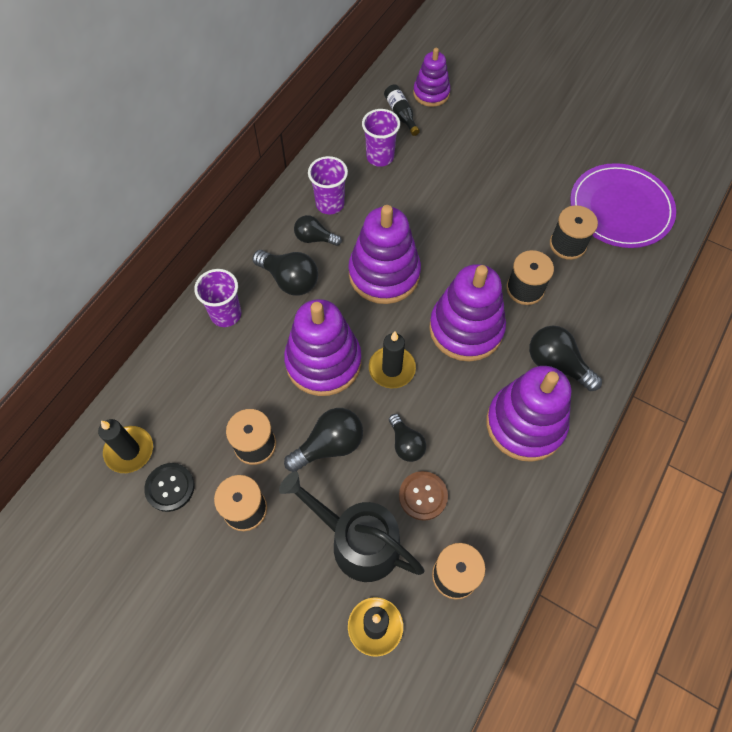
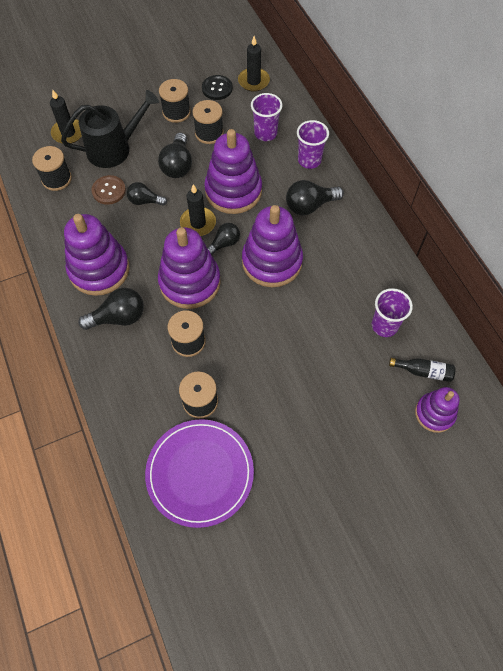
camera: 125 degrees right, 0 degrees up
(314, 238) = (334, 238): black light bulb -> black light bulb (224, 244)
(330, 204) = (360, 264): purple cup -> purple cup (265, 133)

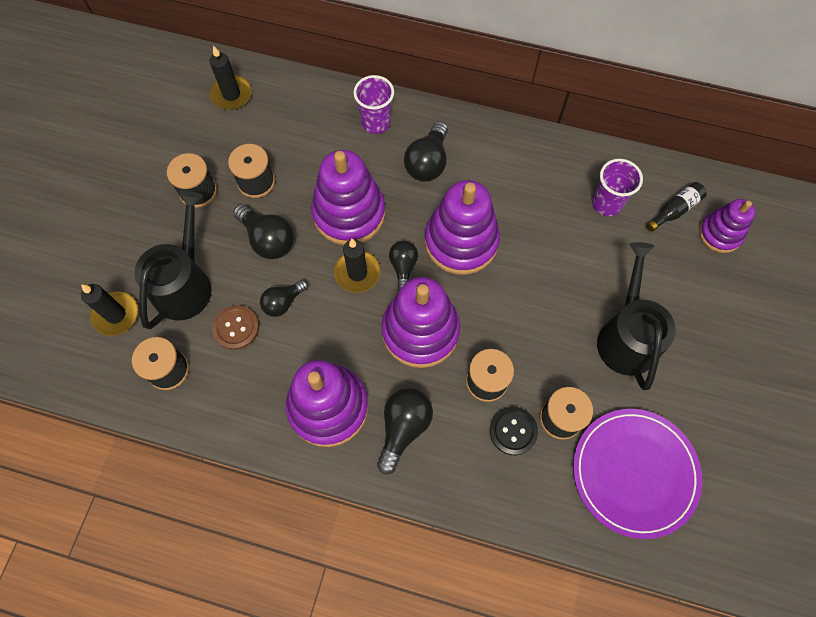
camera: 50 degrees left, 5 degrees up
(217, 88) = (206, 132): black button -> black button (513, 431)
(265, 133) = (307, 134): purple cup -> none
(294, 404) = (626, 337): none -> black watering can

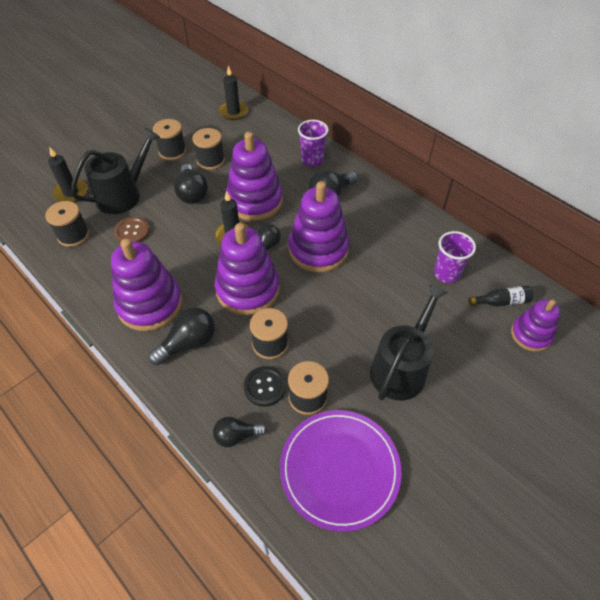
camera: 30 degrees right, 15 degrees down
(283, 302) = (172, 231): black light bulb -> black light bulb (237, 436)

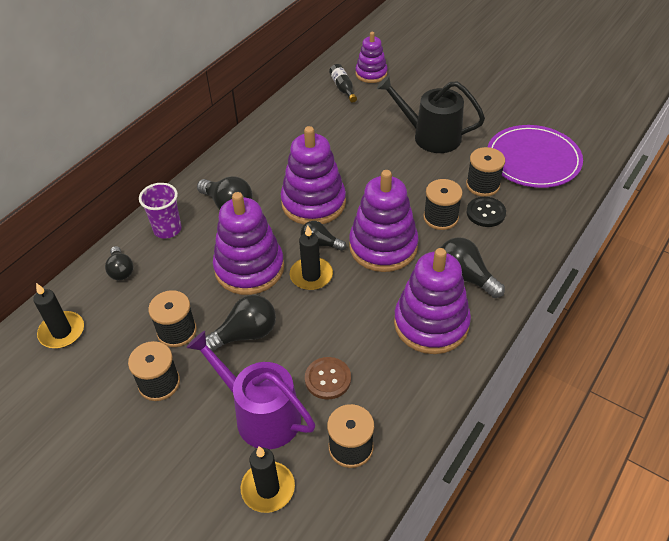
camera: 100 degrees left, 5 degrees down
(123, 195) = (261, 415): black watering can -> purple watering can
(237, 436) = (538, 221): black light bulb -> black light bulb (121, 270)
(446, 273) = (321, 118): purple cup -> none

